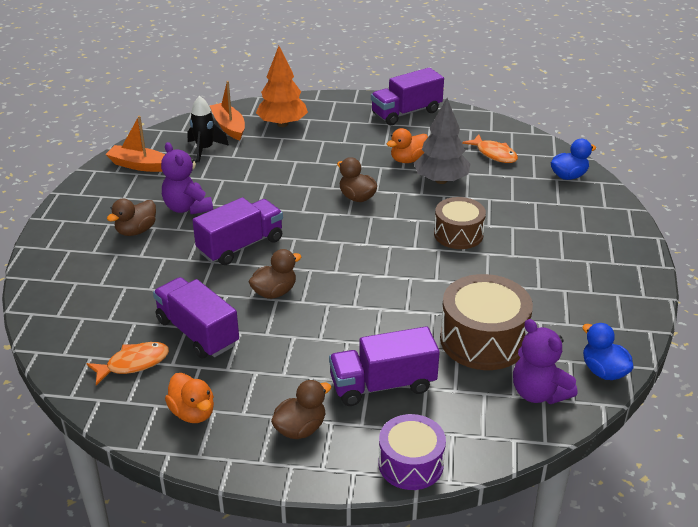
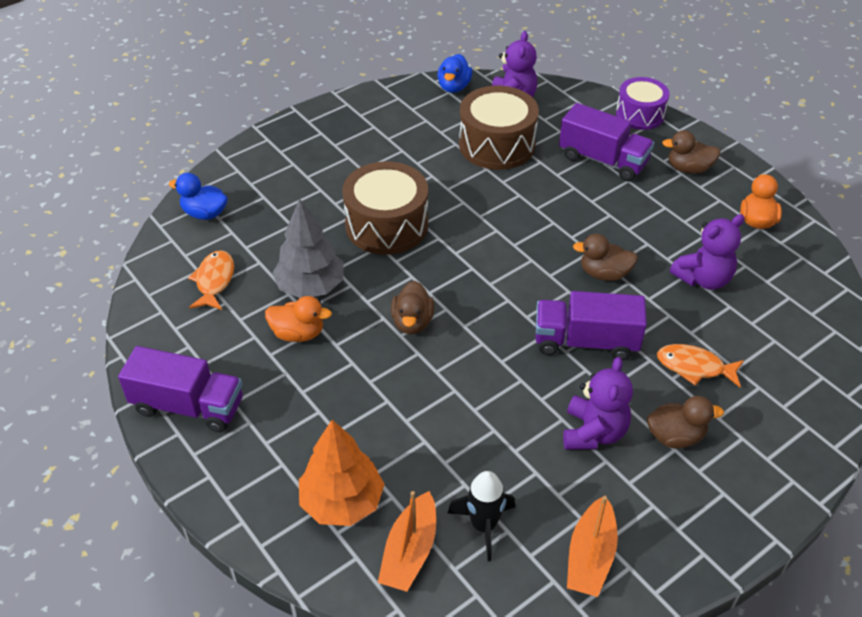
camera: 135 degrees left, 10 degrees up
(133, 363) = (777, 285): orange fish -> orange fish (694, 367)
(139, 165) = (590, 557): orange boat -> orange boat turned 45 degrees clockwise
(197, 332) = (703, 279): purple truck -> purple teddy bear
(458, 234) = (386, 225): brown drum -> brown drum, size x1.53

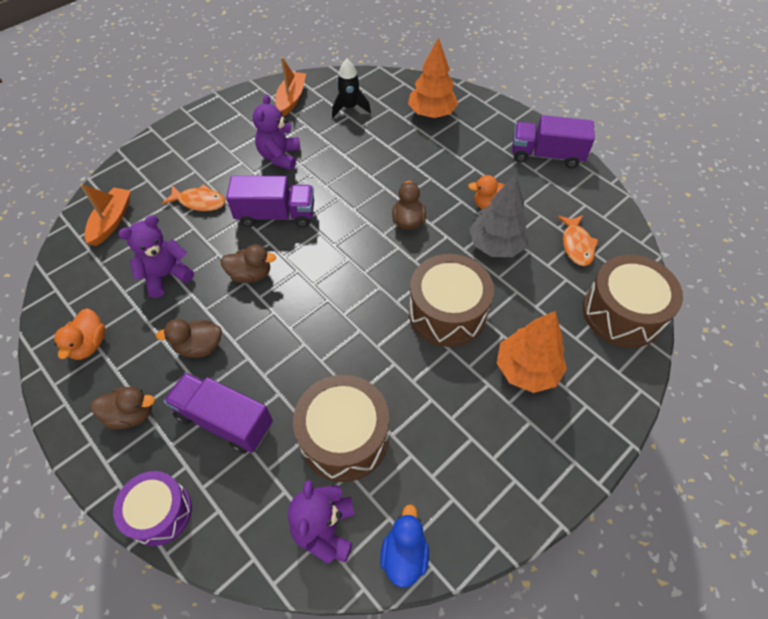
camera: 175 degrees right, 10 degrees up
(205, 213) = (622, 313): blue duck -> brown drum
(323, 177) = (527, 369): none -> orange tree
(409, 552) = (389, 95): orange boat -> orange boat (112, 221)
(675, 436) = (227, 158): brown duck -> brown duck (199, 346)

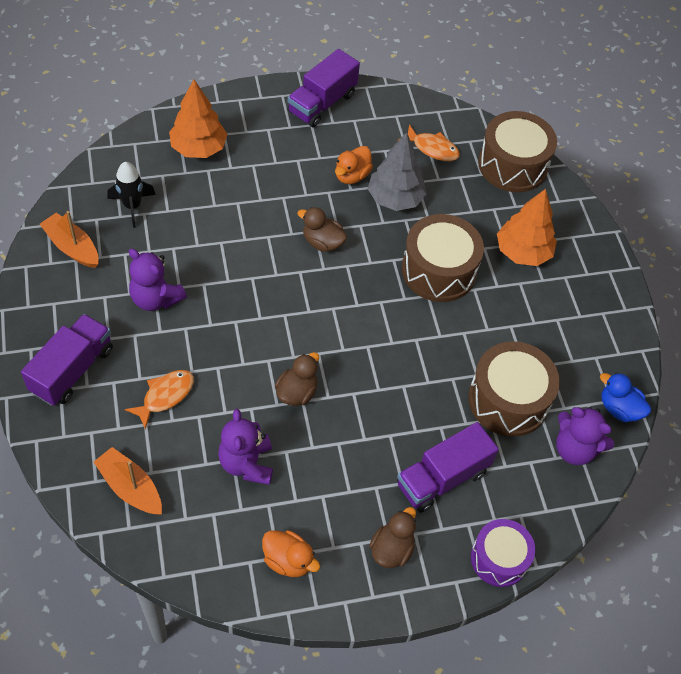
camera: 65 degrees left, 0 degrees up
(199, 346) = (353, 467): brown duck -> none
(276, 215) = (236, 339): purple truck -> purple truck (72, 370)

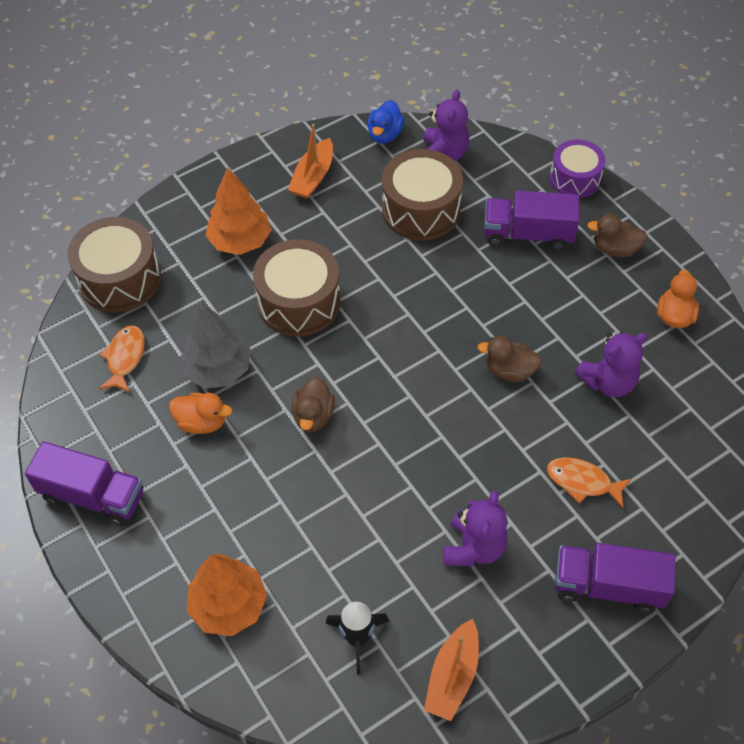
camera: 105 degrees left, 0 degrees up
(130, 487) = (693, 466): orange boat -> orange boat (313, 177)
(442, 478) = (528, 234): purple truck -> purple truck turned 150 degrees clockwise

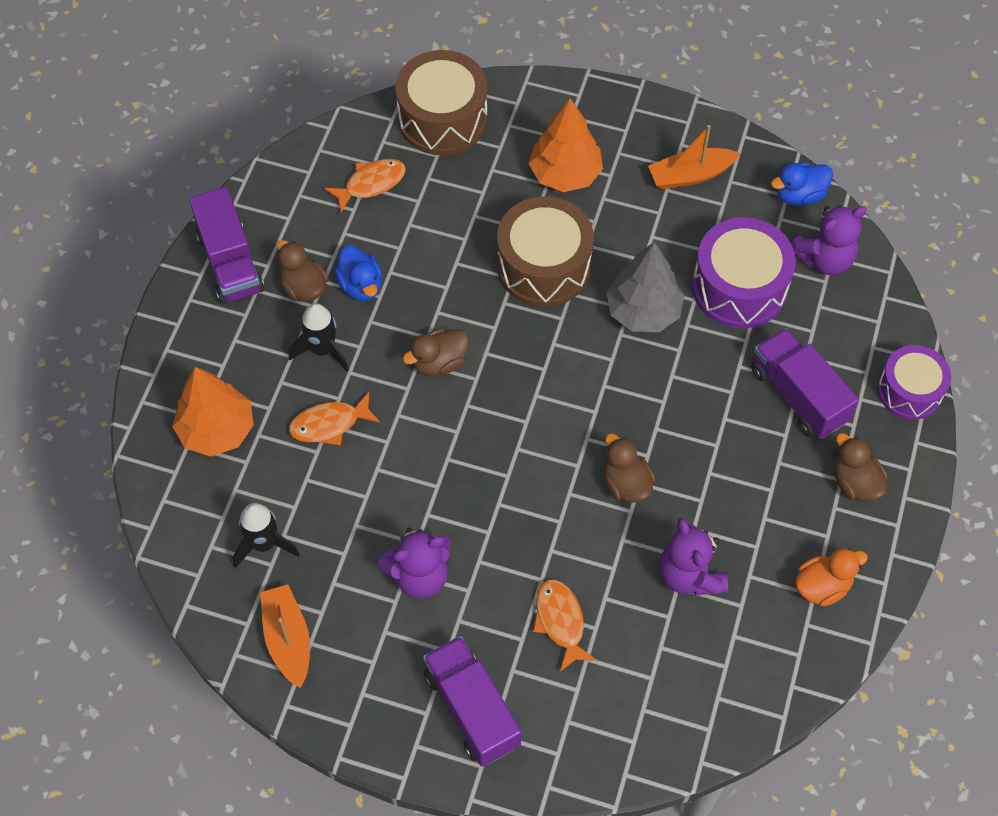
camera: 50 degrees right, 5 degrees up
(165, 460) = (303, 287): none -> brown duck
(202, 422) = (361, 285): orange duck -> blue duck
(218, 369) = (420, 258): grey tree -> grey tree (643, 311)
(230, 484) = (323, 350): none -> black rocket
(297, 522) = (329, 424): none -> orange fish
(421, 209) = (739, 287): brown drum -> purple drum
(452, 676) = (288, 639): orange boat -> orange boat turned 90 degrees clockwise
(608, 382) = (689, 575): purple teddy bear -> purple teddy bear turned 45 degrees clockwise

